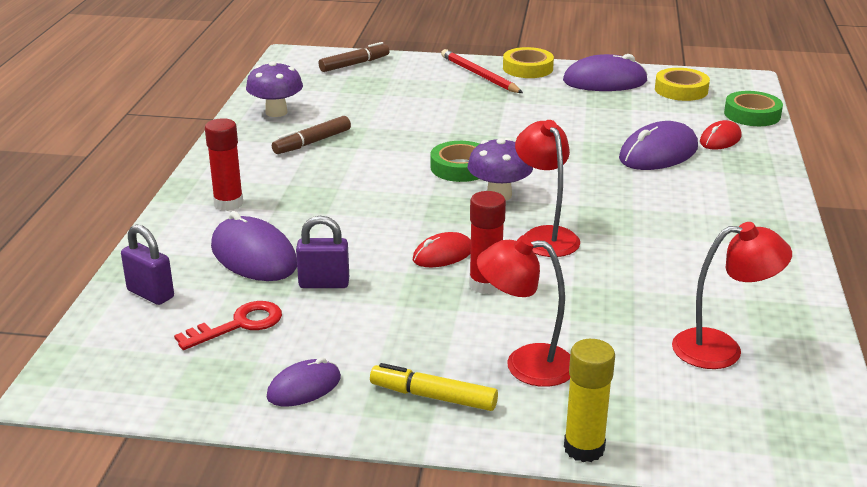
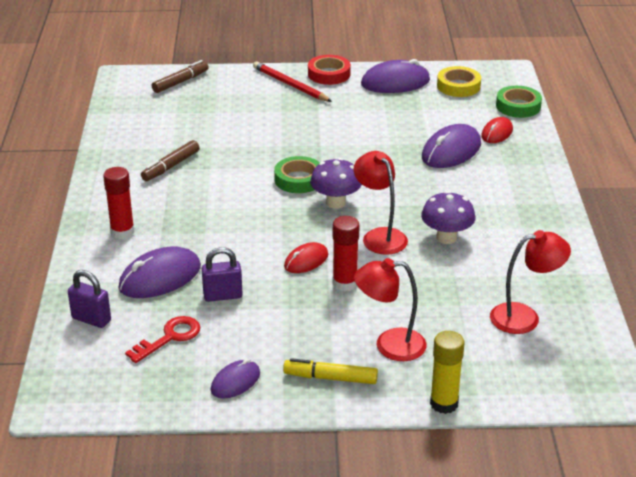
camera: 10 degrees left, 5 degrees up
(254, 256) = (160, 277): purple mouse -> purple mouse turned 75 degrees counterclockwise
(276, 112) = (130, 138): purple mushroom -> purple mushroom (446, 238)
(528, 68) = (329, 74): yellow tape -> red tape

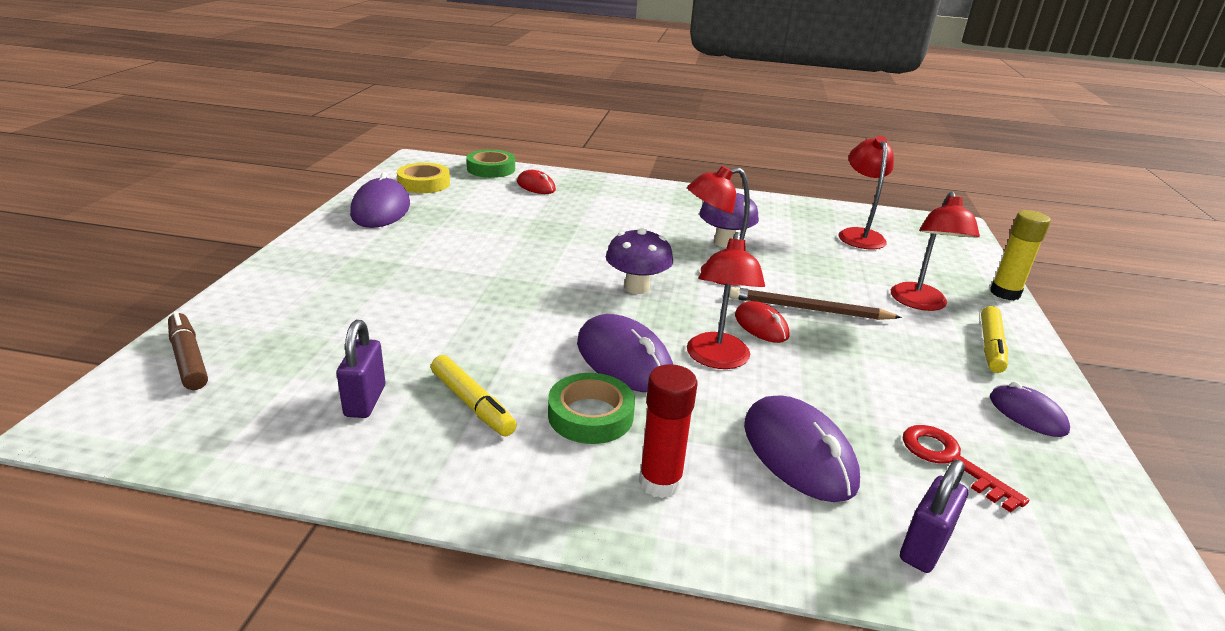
camera: 80 degrees left, 5 degrees down
(170, 166) = (472, 404): brown marker -> yellow marker
(223, 296) = (841, 399): purple padlock -> purple padlock (365, 401)
(251, 244) = (717, 359): none -> red lamp
(290, 85) = (313, 270): red pencil -> none
(298, 179) = (571, 302): green tape -> green tape (590, 415)
(329, 74) = (313, 241): red tape -> none
(345, 283) = (809, 309): red glue stick -> brown pencil
(451, 151) = (557, 211): purple mouse -> purple mouse (624, 359)

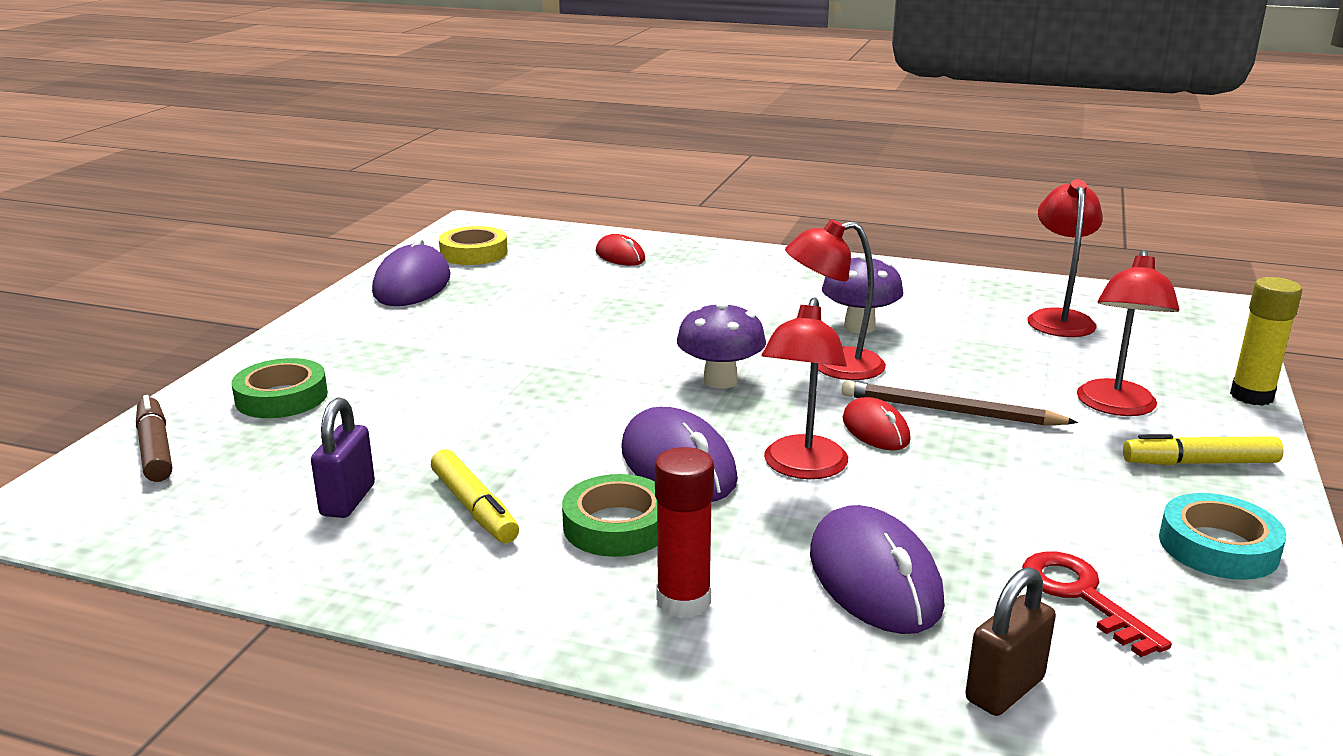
camera: 10 degrees right, 5 degrees down
(491, 169) = (565, 234): green tape -> green tape (281, 397)
(924, 548) = (1005, 690): purple padlock -> brown padlock
(990, 346) = (1199, 463): yellow marker -> yellow marker turned 60 degrees clockwise
(1027, 414) = (1218, 546): purple mouse -> turquoise tape

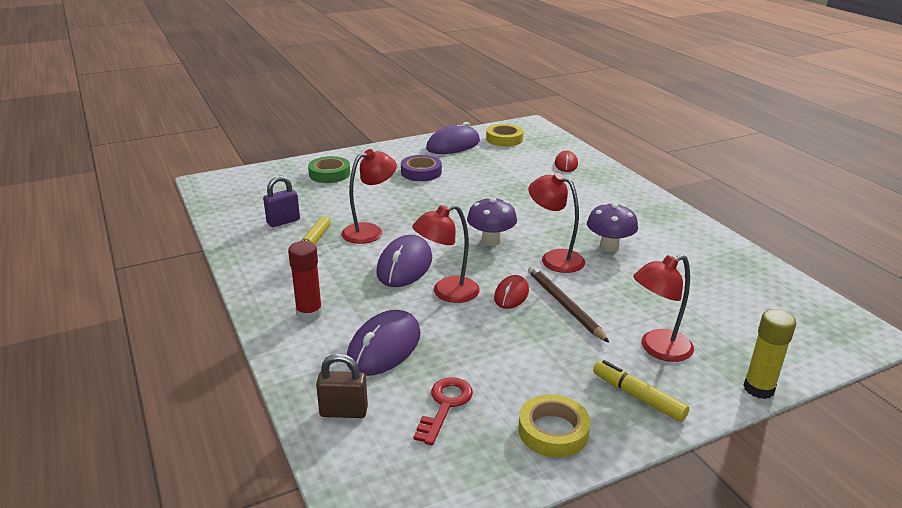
camera: 45 degrees right, 5 degrees up
(155, 449) = (266, 176): brown marker -> none
(439, 337) = (421, 172): none -> purple tape
(617, 525) = (341, 276): green tape -> none
(1058, 318) = (736, 293): red lamp -> red lamp (370, 231)
(1218, 546) = (553, 431): turquoise tape -> yellow tape

